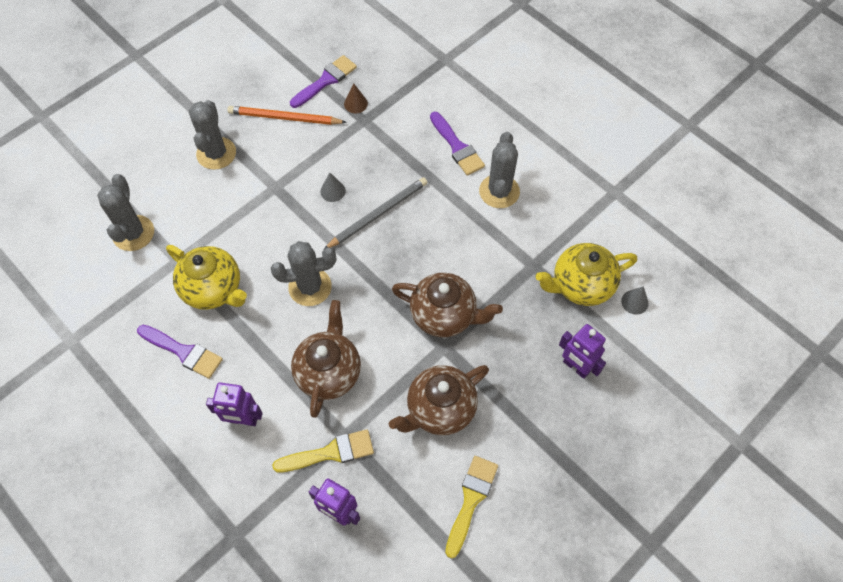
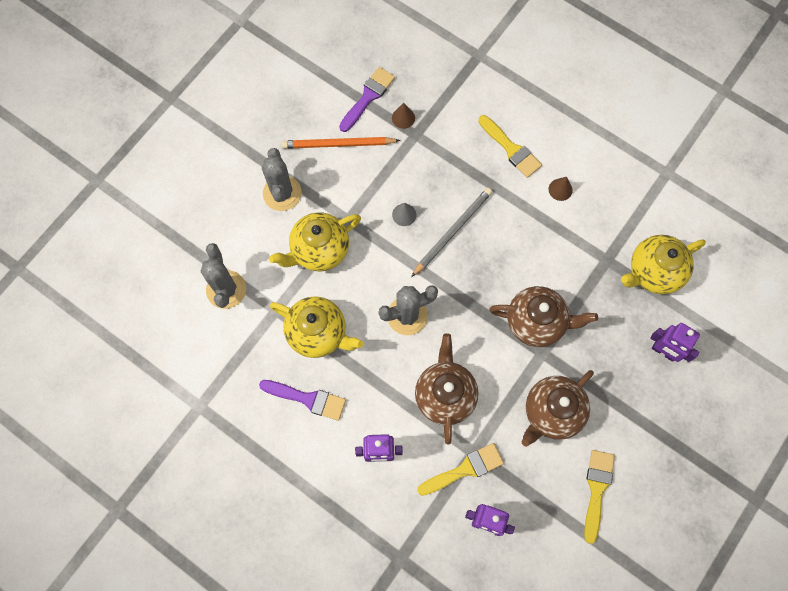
camera: 10 degrees left, 10 degrees up
(237, 211) = (319, 250): none -> yellow teapot
(457, 147) = (511, 149): purple brush -> yellow brush
(499, 191) = (560, 189): grey cactus -> brown cone
(634, 302) = (704, 280): grey cone -> none

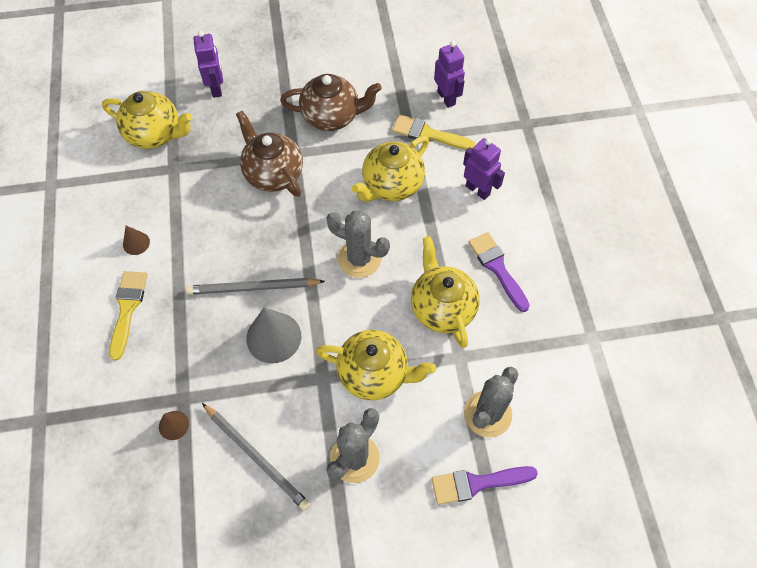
camera: 135 degrees left, 10 degrees down
(338, 144) = (256, 457): orange pencil -> grey pencil
(368, 97) = (178, 479): purple brush -> purple brush (477, 483)
(404, 214) = (273, 337): grey cone -> grey cone, size x1.93
(445, 395) = (391, 185): brown teapot -> yellow teapot
(596, 490) = (356, 59): yellow brush -> none

